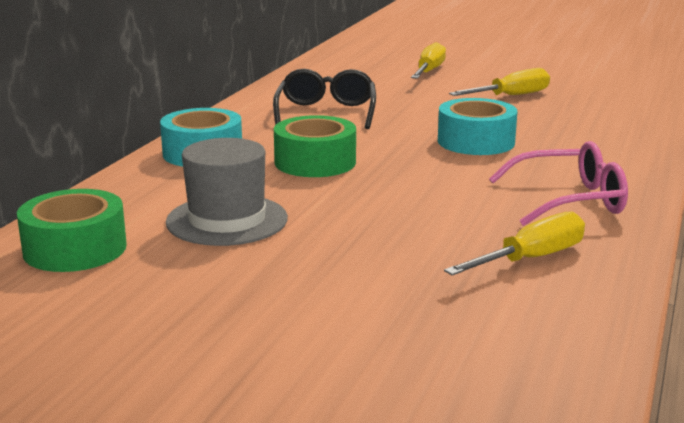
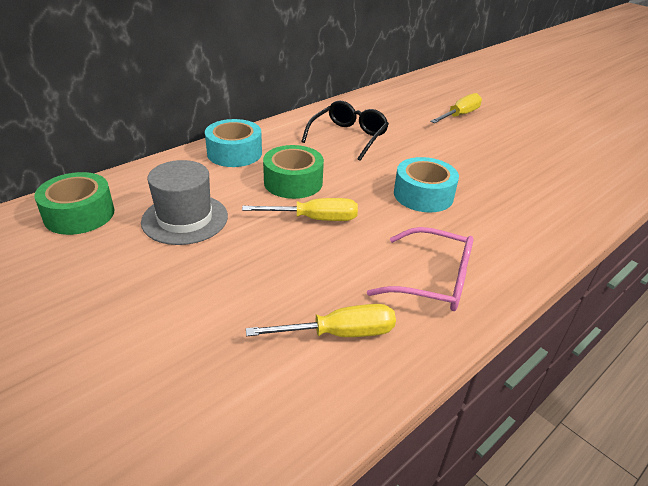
camera: 25 degrees right, 15 degrees up
(511, 96) = (497, 155): yellow screwdriver -> yellow screwdriver (315, 219)

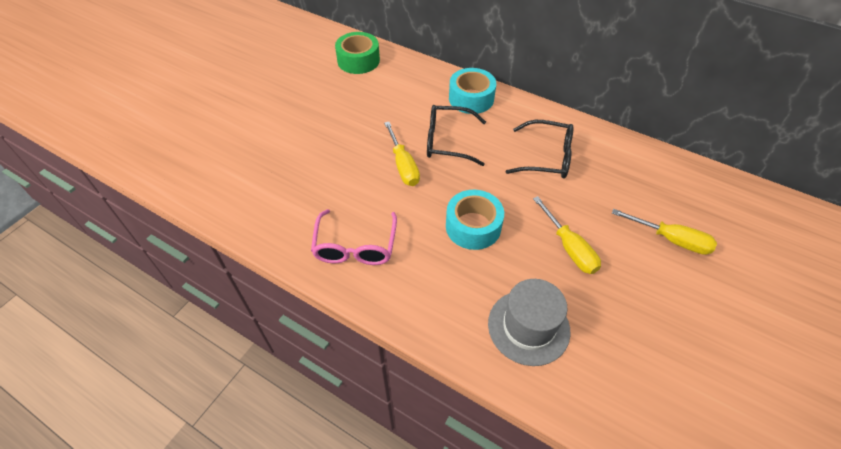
camera: 75 degrees right, 15 degrees up
(185, 219) = (374, 103): grey hat -> grey hat (528, 327)
(293, 182) = (447, 141): green tape -> black glasses
(340, 333) = (288, 205): yellow screwdriver -> yellow screwdriver (569, 248)

